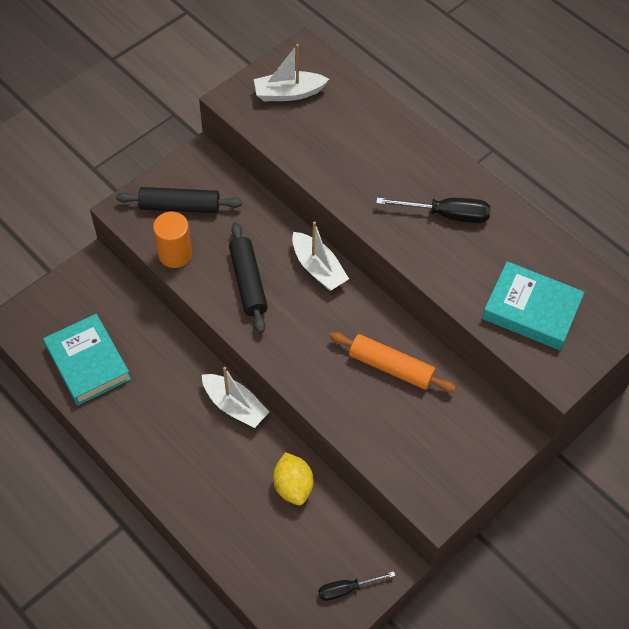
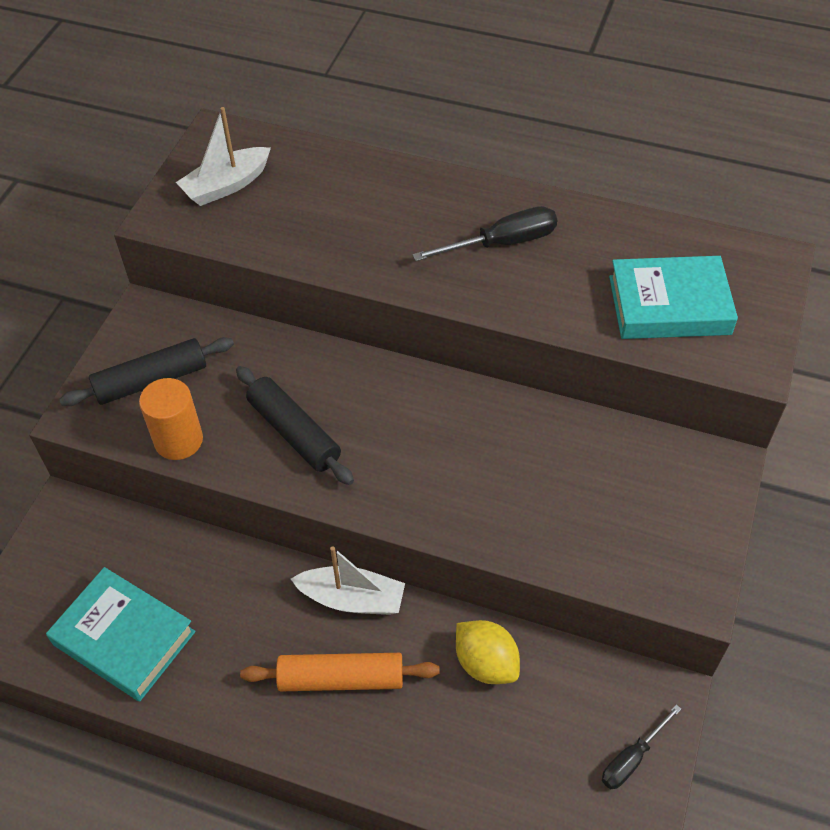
camera: 25 degrees left, 5 degrees down
(318, 268) = (372, 378): white boat -> none
(391, 367) = (532, 453): orange rolling pin -> orange rolling pin (341, 678)

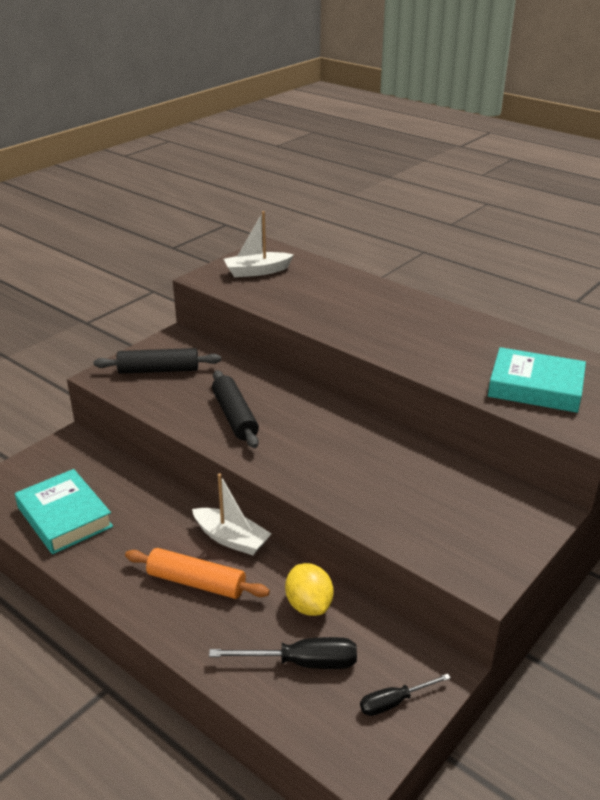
camera: 20 degrees right, 20 degrees down
(178, 440) = (156, 402): orange cylinder -> none
(502, 243) = (427, 332): black screwdriver -> black screwdriver (302, 663)

